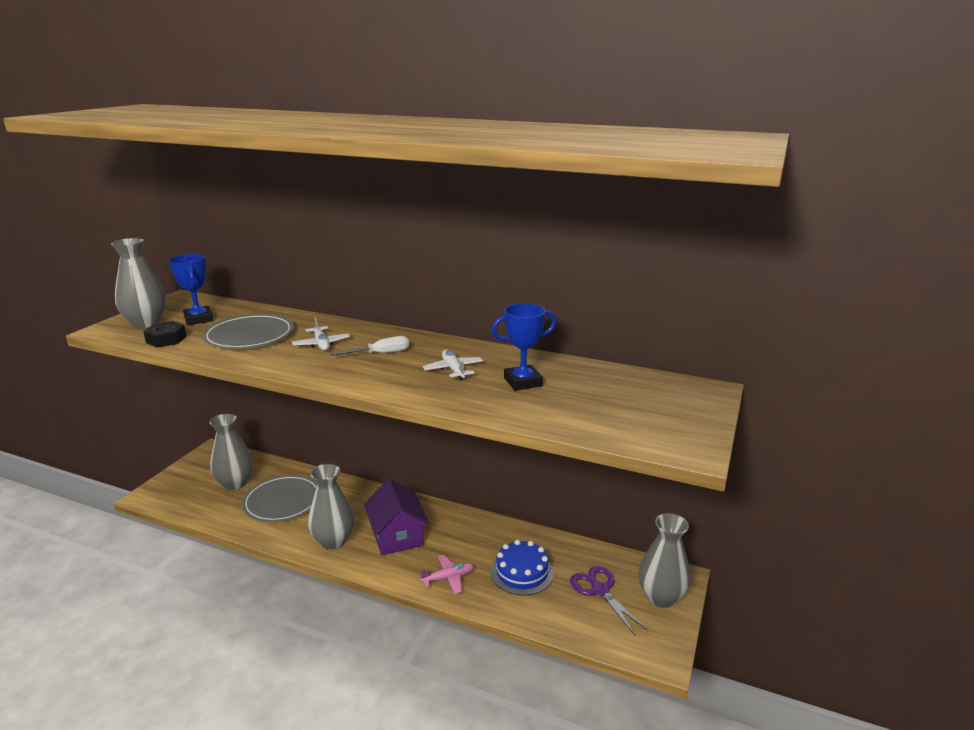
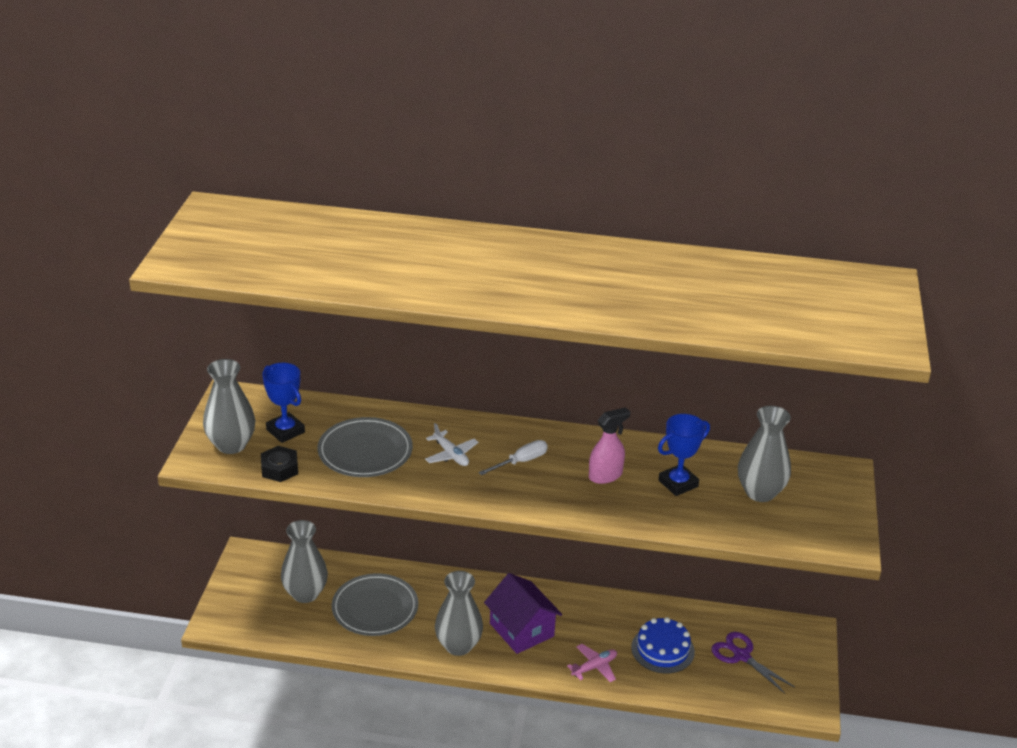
camera: 15 degrees left, 10 degrees up
(453, 370) = (605, 475): white plane -> pink spray bottle
(661, 597) = (798, 654): grey vase -> grey vase (760, 492)

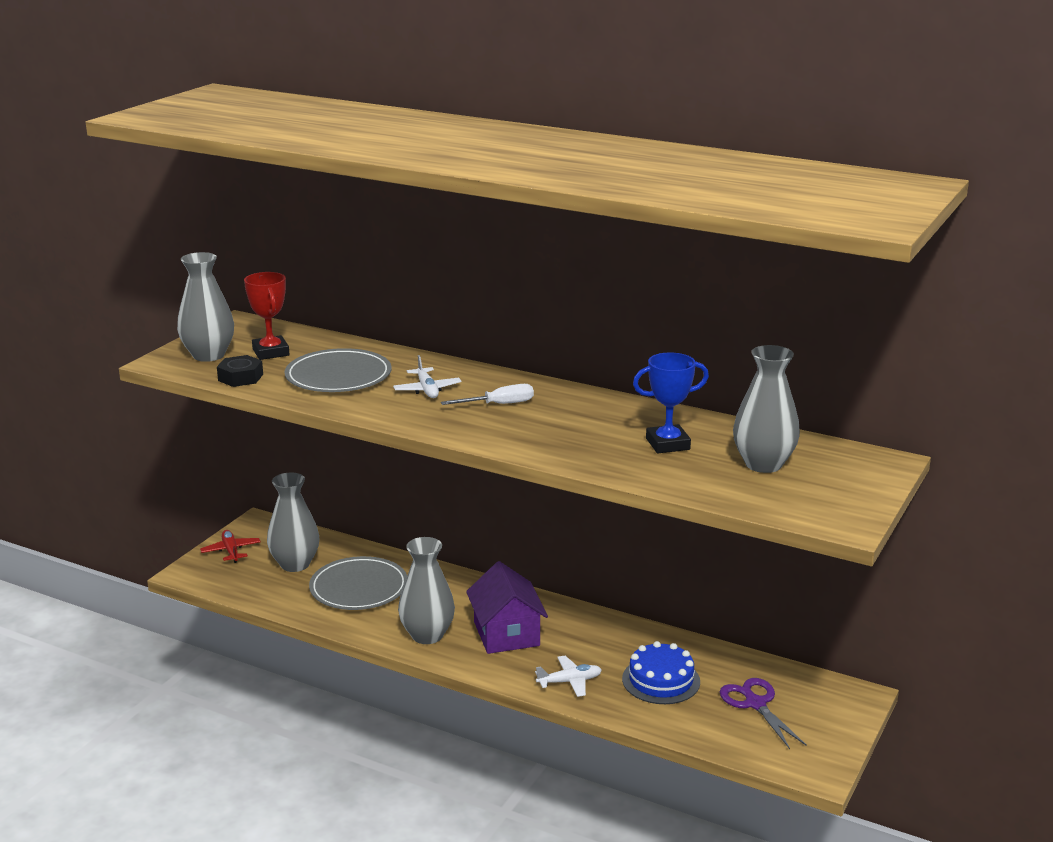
camera: 20 degrees right, 10 degrees down
(240, 591) = (231, 551): none -> red plane
(285, 431) = (271, 352): blue trophy -> red trophy
(594, 667) = (569, 682): pink plane -> white plane
(605, 475) = (587, 427): pink spray bottle -> none

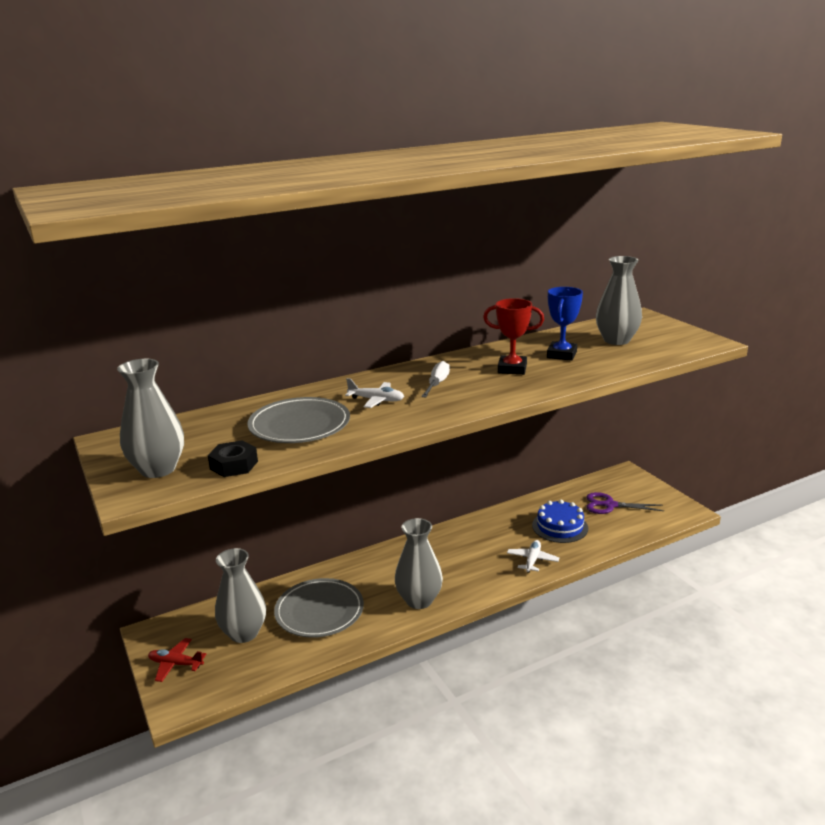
camera: 55 degrees left, 0 degrees up
(271, 352) = (202, 441): red trophy -> red trophy (512, 369)
(506, 634) = (452, 565): purple house -> none

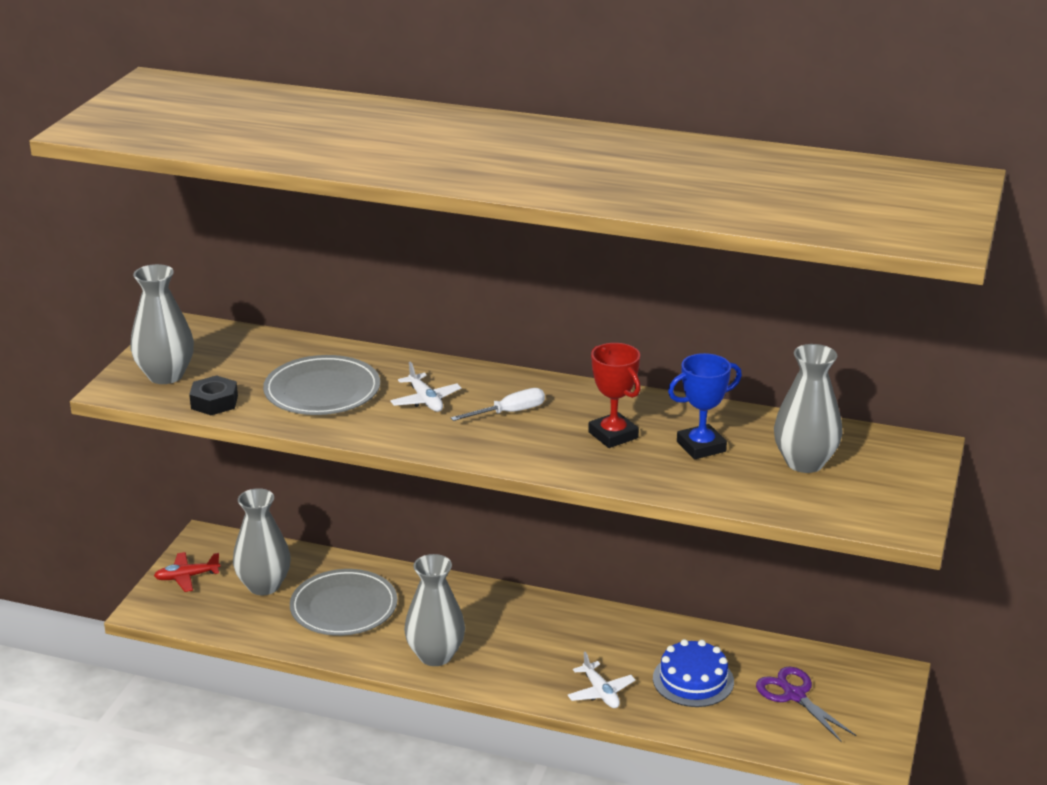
camera: 45 degrees right, 5 degrees up
(175, 664) = (187, 577): red plane -> red plane turned 75 degrees counterclockwise
(532, 560) = (600, 692): white plane -> white plane turned 90 degrees clockwise

